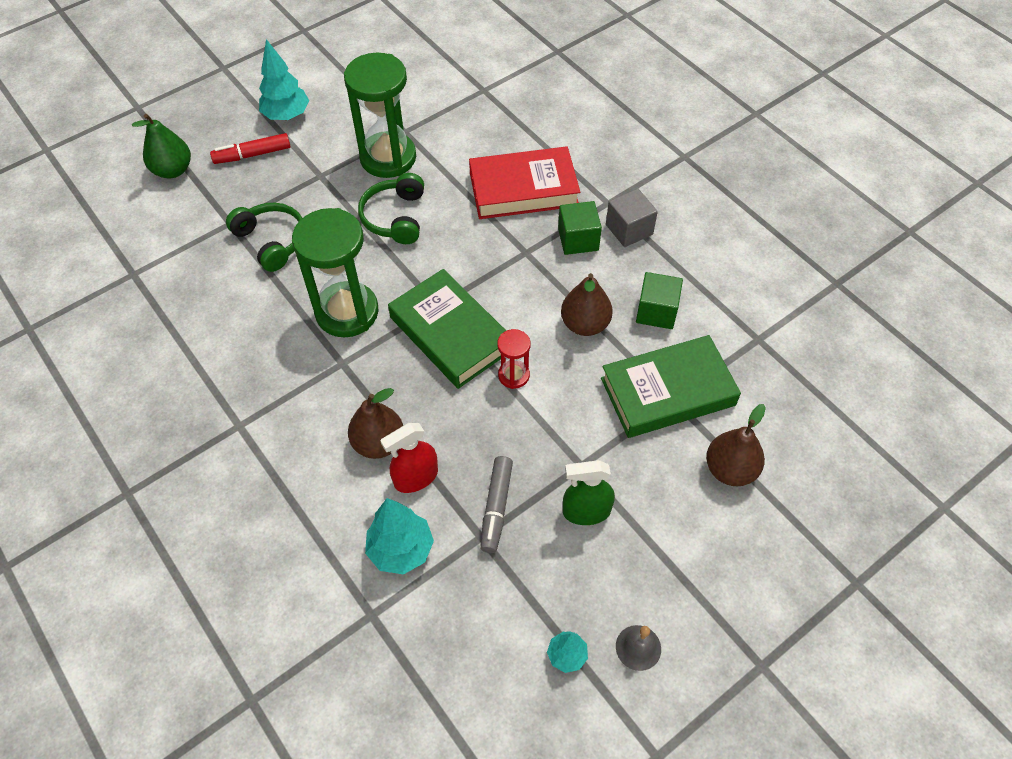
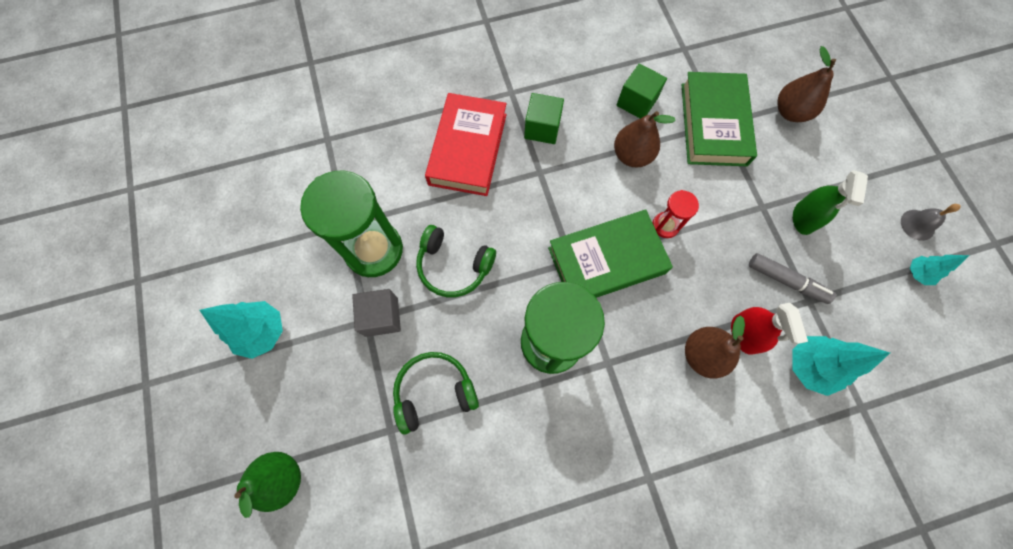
camera: 70 degrees left, 15 degrees up
(252, 154) = (302, 383): red marker -> none
(629, 229) = (547, 88): grey cube -> grey cube (381, 317)

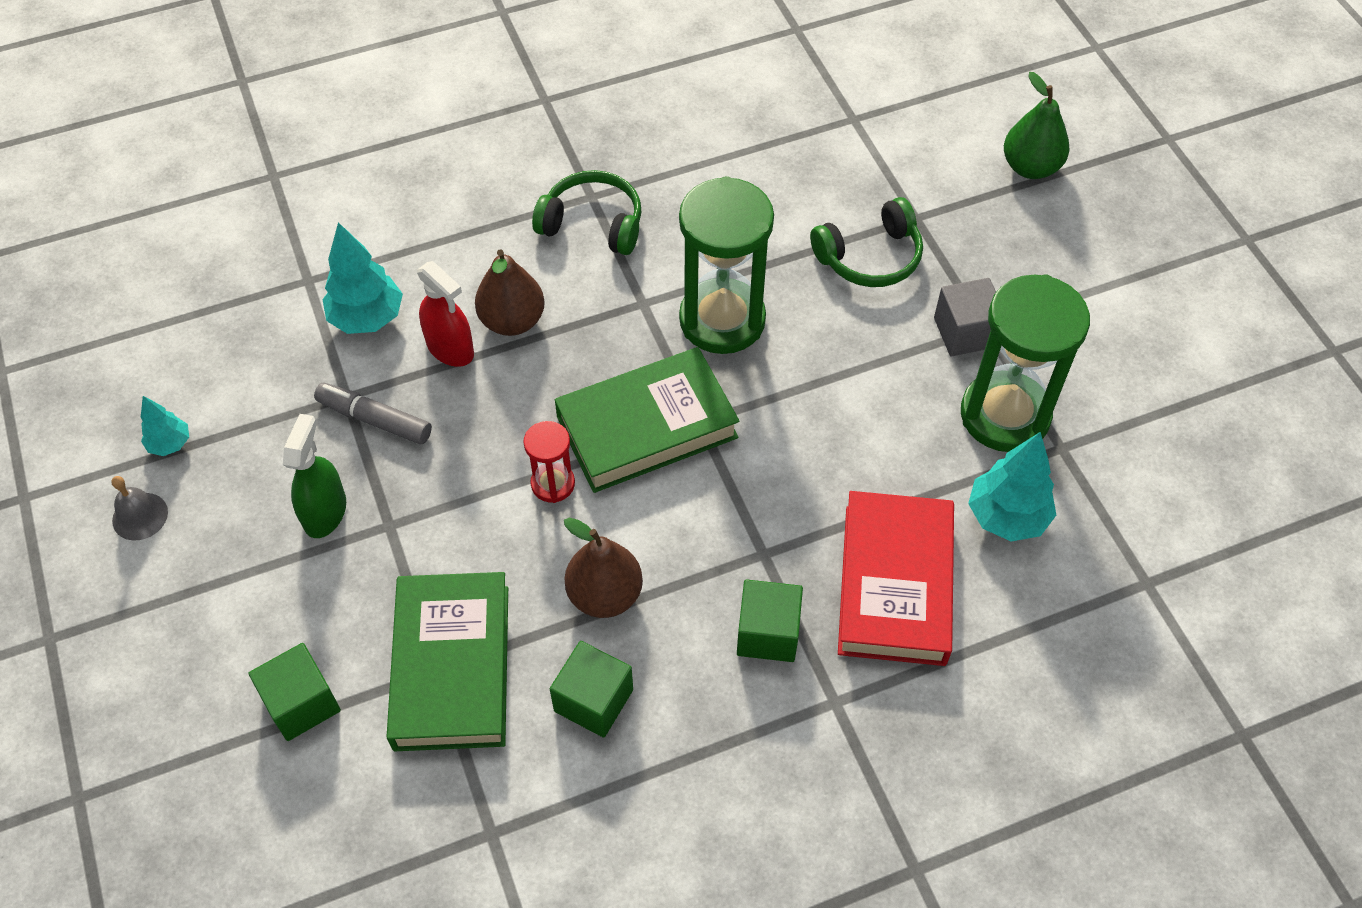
camera: 175 degrees right, 15 degrees down
(263, 332) = (1122, 303): turquoise tree -> turquoise tree (1006, 517)
(454, 266) = (878, 402): green headphones -> green headphones (593, 224)
(744, 334) = (450, 348): red spray bottle -> red spray bottle turned 150 degrees clockwise
(790, 112) = (301, 703): brown pear -> green cube

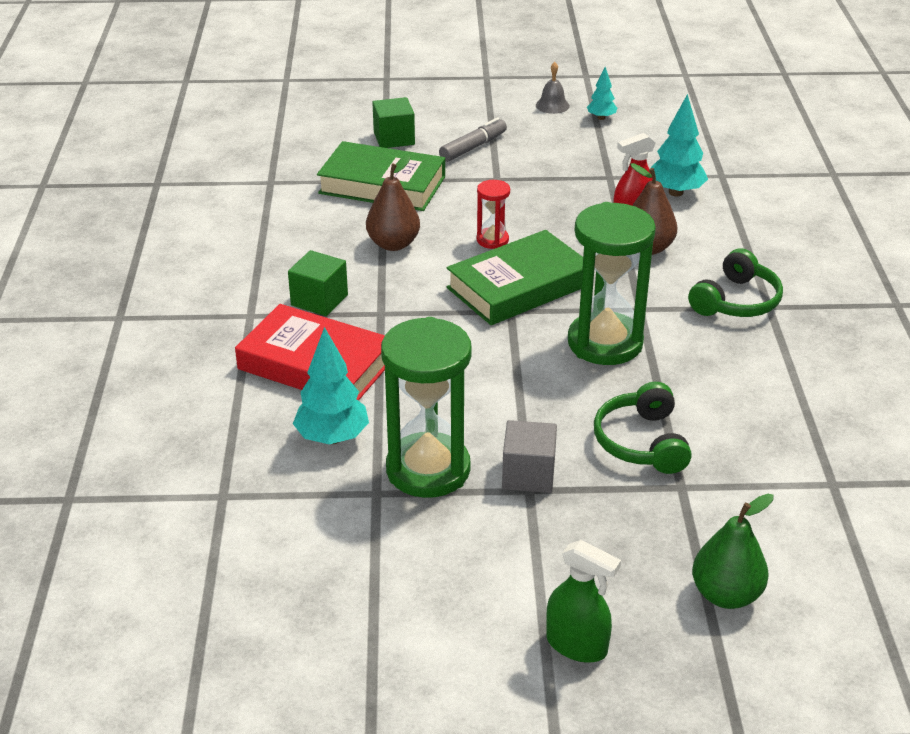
camera: 110 degrees right, 20 degrees down
(325, 512) = (520, 159): green spray bottle -> green spray bottle (576, 645)
(375, 419) = (584, 184): grey marker -> grey marker (473, 147)
(593, 700) = (323, 227): green cube -> none
(647, 427) = (519, 286): green book -> green book turned 60 degrees clockwise

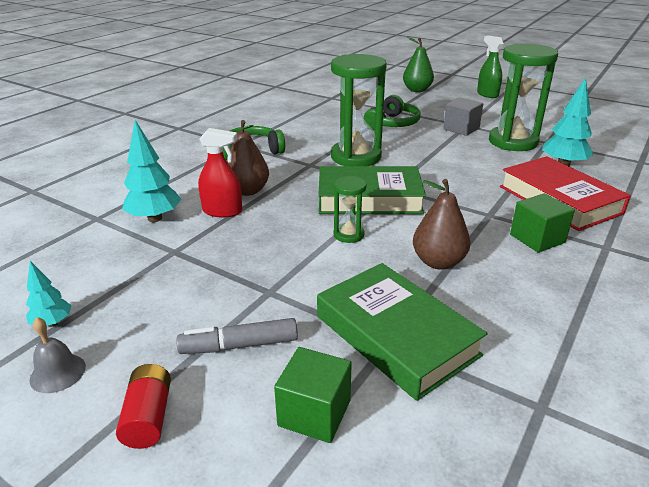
camera: 145 degrees left, 5 degrees down
(476, 110) = (148, 417): none -> red battery
(492, 240) = (348, 235): red hourglass -> green hourglass

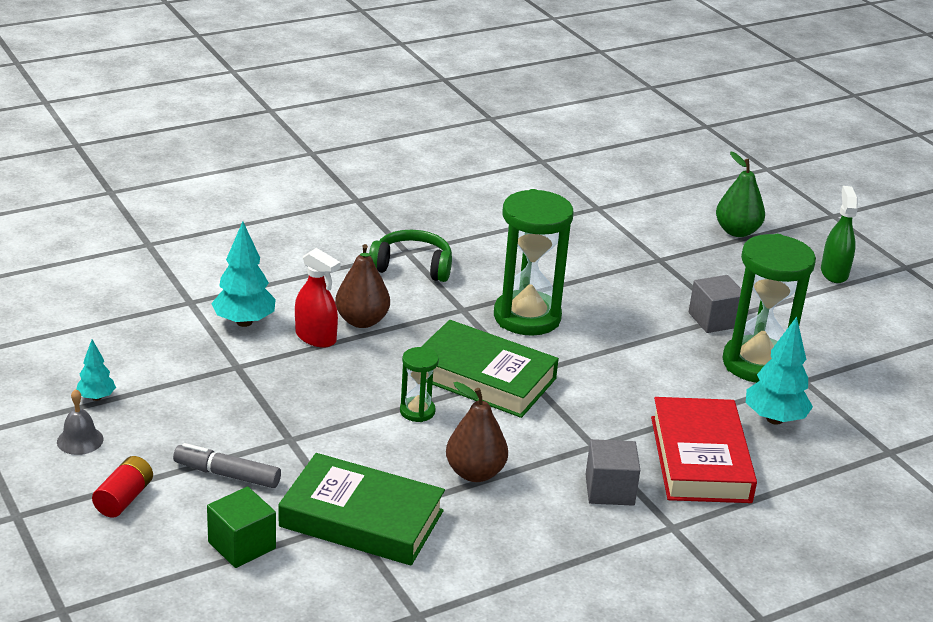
camera: 25 degrees right, 0 degrees up
(392, 124) = (631, 281): green headphones -> none
(396, 335) = (361, 519): green book -> green book turned 60 degrees counterclockwise
(537, 238) = (609, 490): green cube -> grey cube

